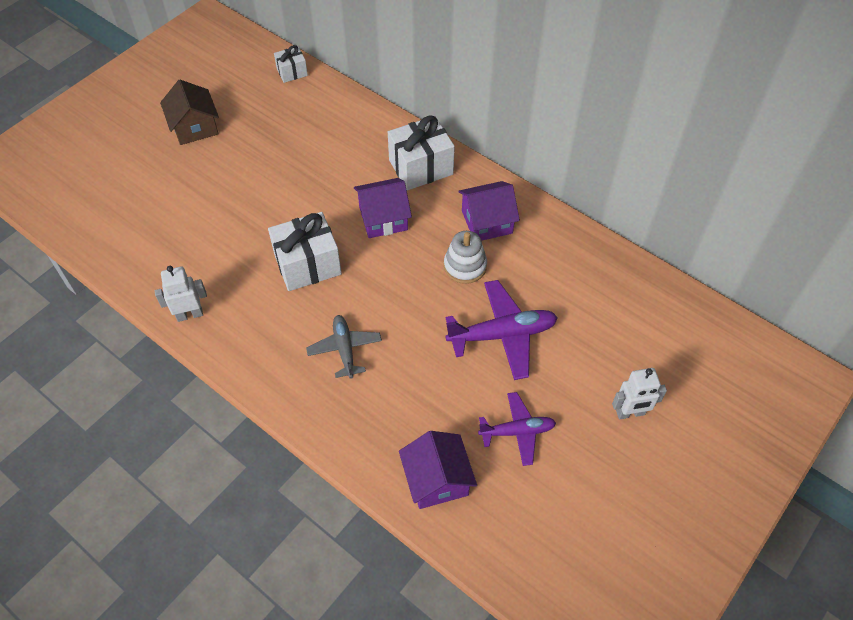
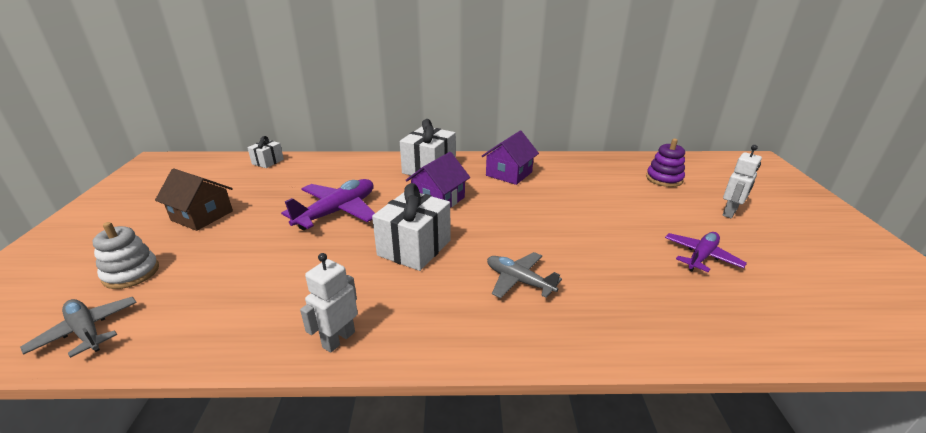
camera: 40 degrees left, 25 degrees down
(72, 212) = (86, 331): none -> grey plane
(437, 480) = (714, 318): purple house -> none
(465, 266) = (529, 197): white stacking toy -> white stacking toy (131, 273)
(502, 335) = (605, 216): purple plane -> purple plane (337, 212)
(638, 330) = (664, 179): none -> purple stacking toy

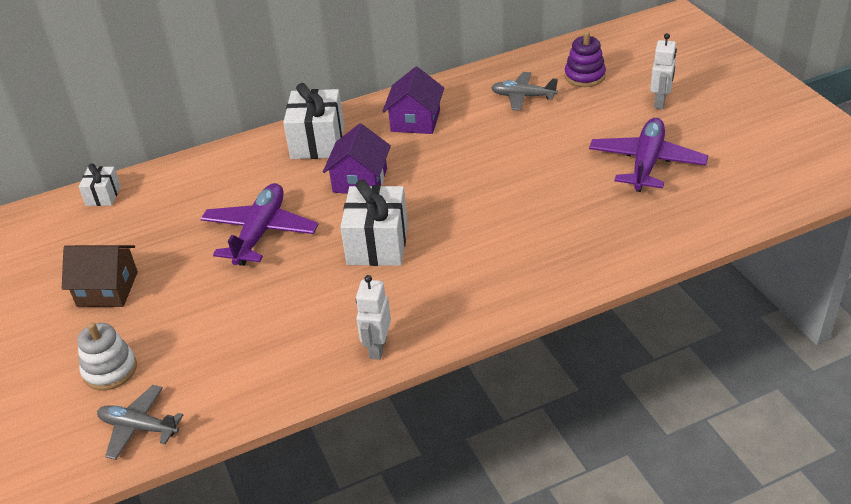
camera: 20 degrees left, 10 degrees up
(519, 281) = (498, 243): grey plane -> grey plane (523, 97)
(701, 257) = (646, 163): purple plane -> purple plane, size x1.56

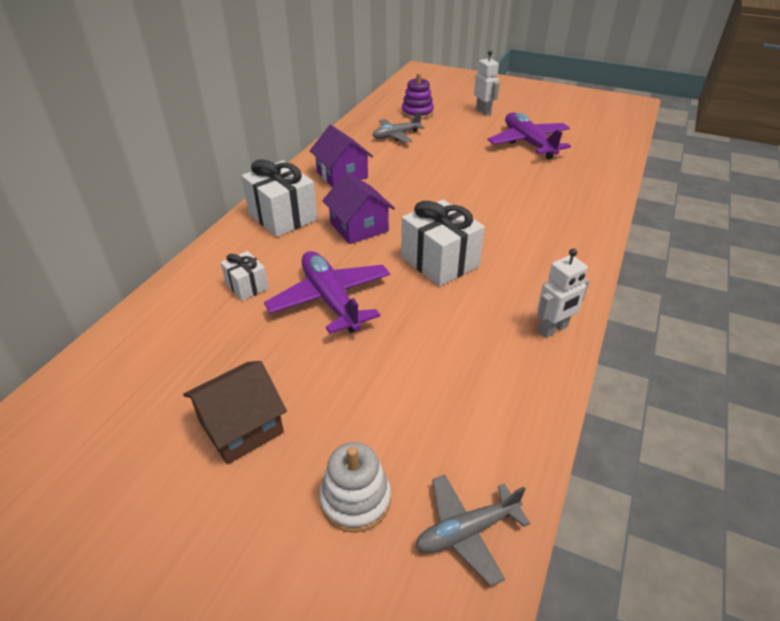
camera: 45 degrees left, 0 degrees up
(103, 196) = (114, 348): white gift -> white gift (247, 286)
(377, 348) = (553, 329): white robot -> white robot turned 90 degrees counterclockwise

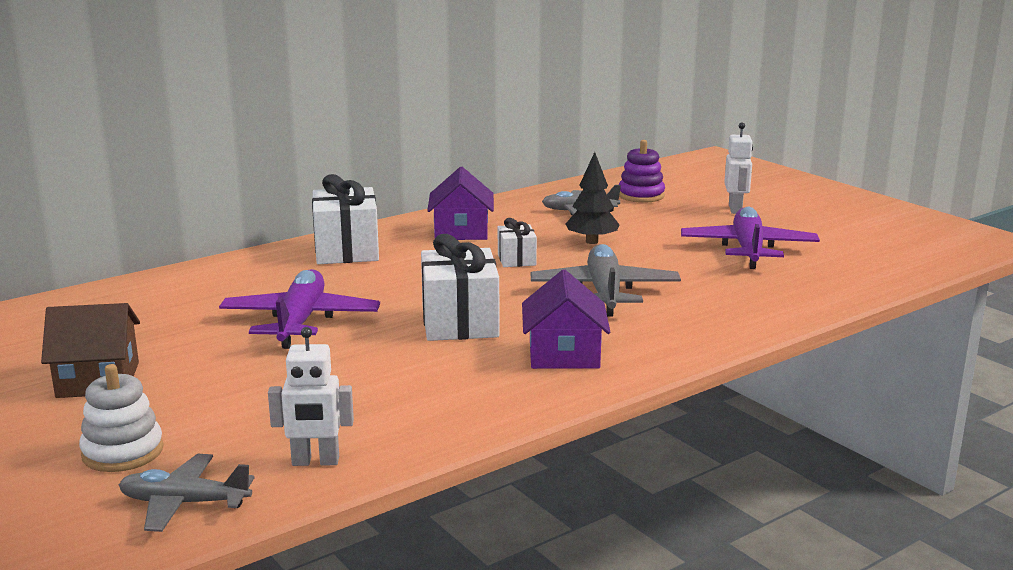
camera: 30 degrees right, 20 degrees down
(247, 286) = (237, 292): white gift -> white gift (516, 259)
(359, 227) = (414, 276): purple house -> purple house (564, 354)
(435, 161) = (592, 241): none -> black tree
(494, 204) = (604, 292): none -> grey plane
(553, 329) = (501, 405): white robot -> white robot (315, 462)

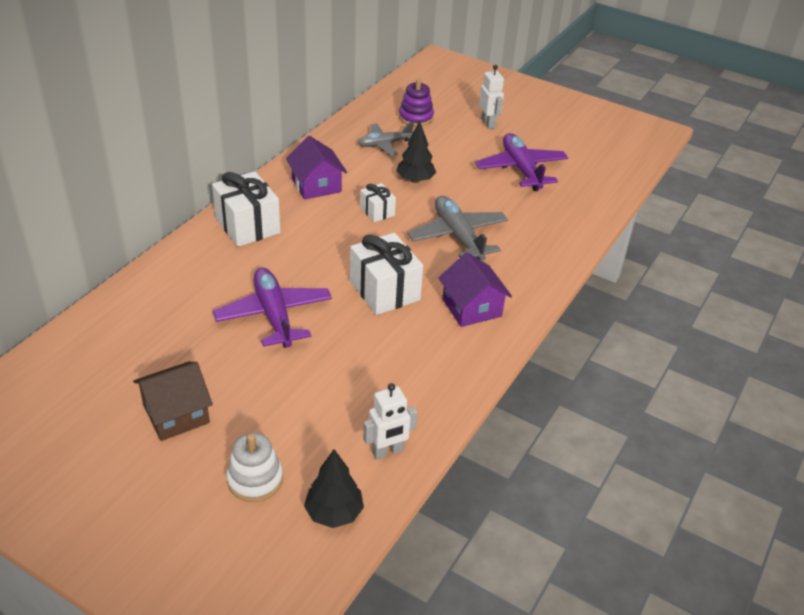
camera: 25 degrees left, 20 degrees up
(184, 503) = (334, 513): grey plane -> black tree

